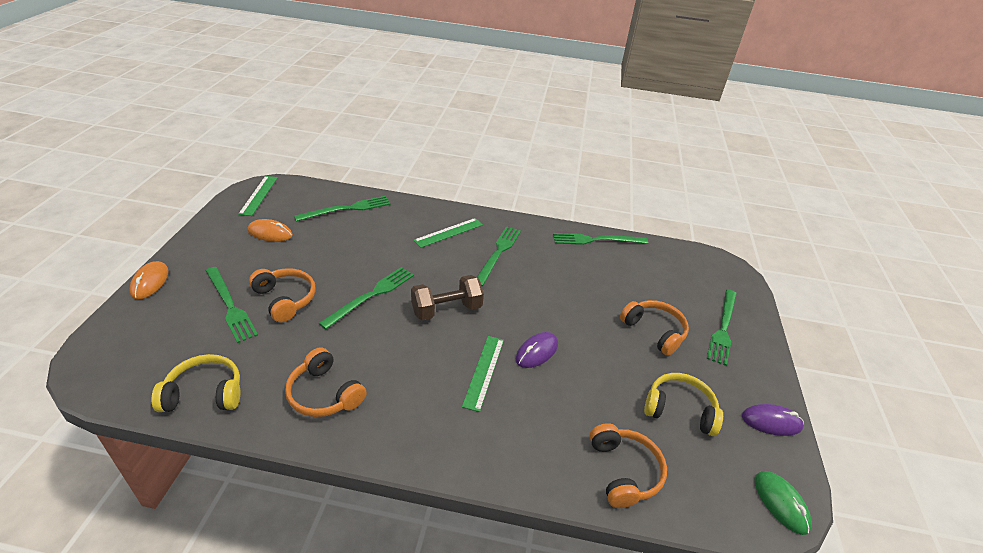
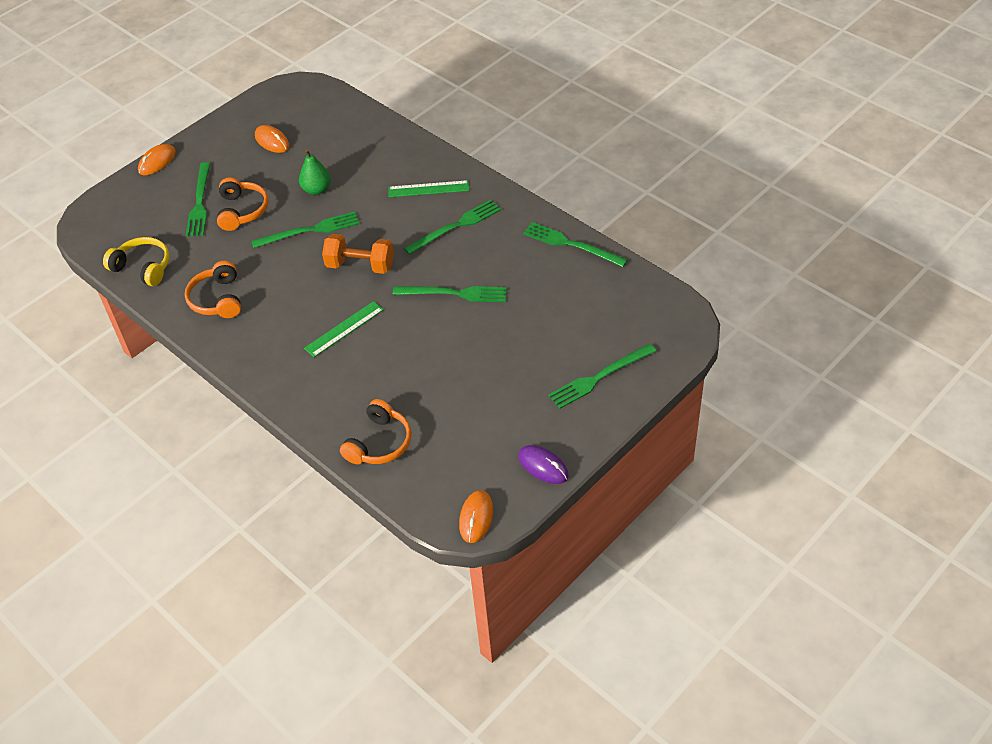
camera: 40 degrees right, 10 degrees up
(258, 195) = (289, 95): green ruler -> none
(347, 209) = (355, 133): green fork -> green fork (454, 293)
(348, 260) = (316, 189): none -> green pear
(446, 310) = (360, 265): brown dumbbell -> orange dumbbell
(536, 352) = (401, 330): purple mouse -> none
(654, 331) = (526, 354): orange headphones -> none
(679, 410) = (473, 423): yellow headphones -> none
(780, 503) = (476, 518): green mouse -> orange mouse

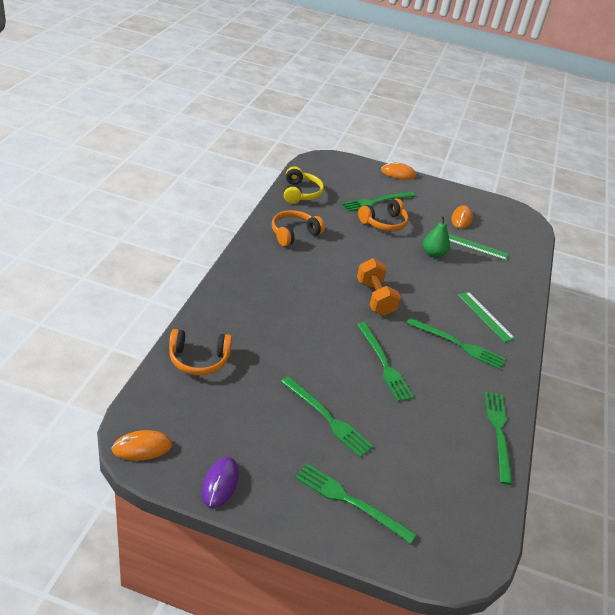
camera: 55 degrees right, 10 degrees down
(310, 230) = (390, 261): green fork -> green fork (327, 418)
(344, 329) = (305, 306): green ruler -> green ruler (475, 246)

